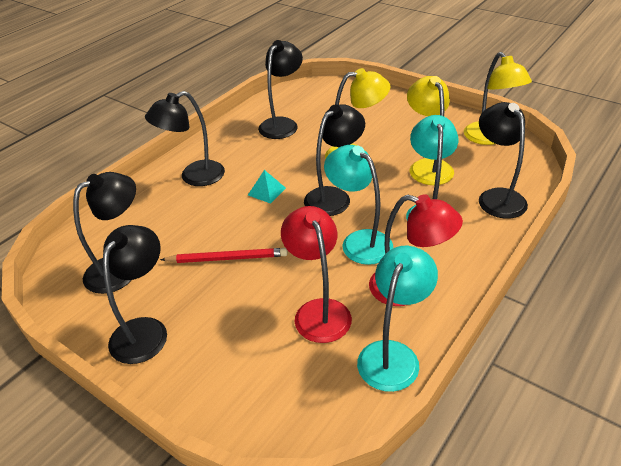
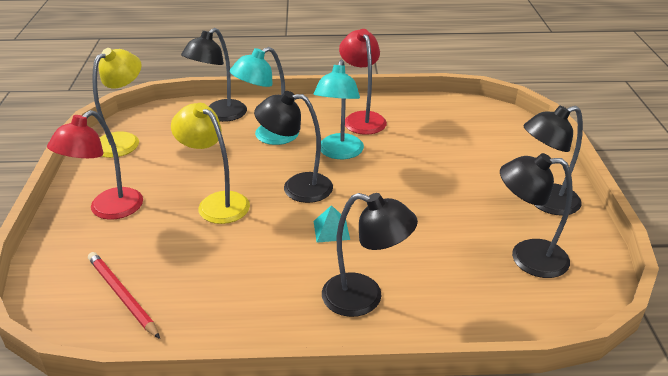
camera: 130 degrees left, 5 degrees down
(227, 258) = (436, 204): red pencil -> red pencil (122, 295)
(282, 124) = (191, 288): black lamp -> none
(318, 311) = (424, 142): red lamp -> red lamp (108, 210)
(393, 355) = (419, 107): turquoise lamp -> none
(427, 166) = (201, 157): yellow lamp -> none

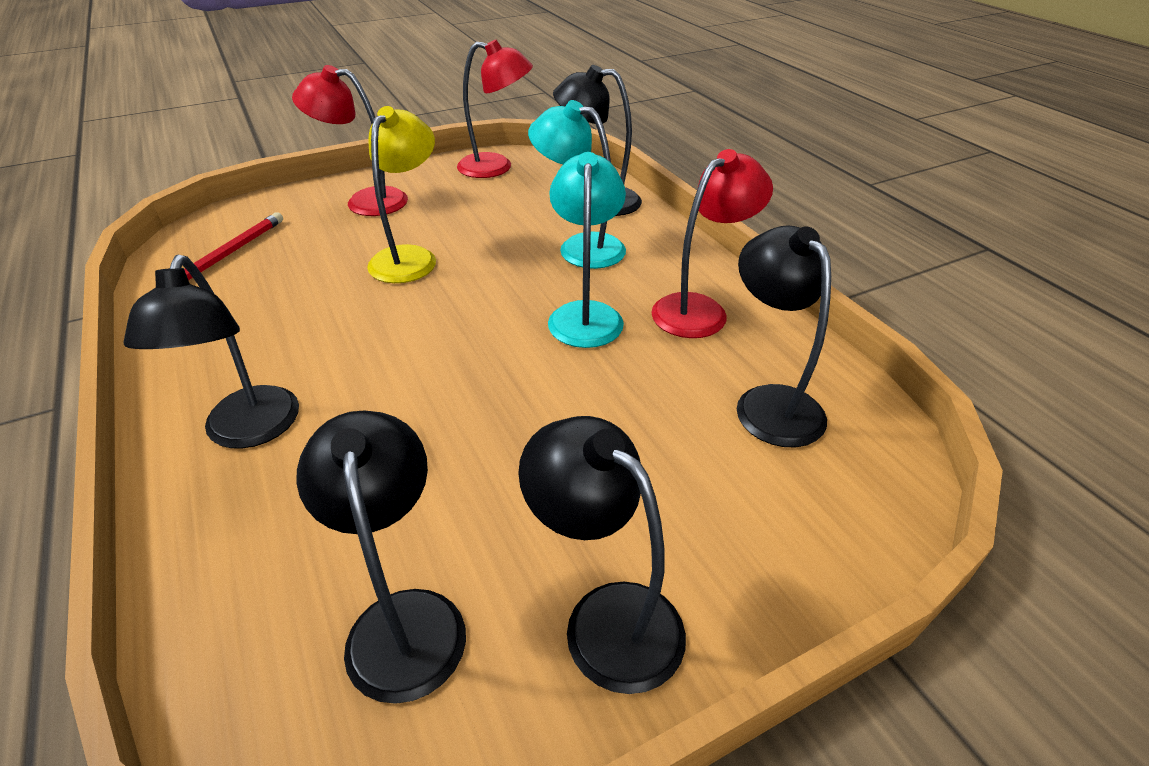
camera: 65 degrees right, 5 degrees up
(124, 140) = (496, 167): yellow lamp -> red lamp
(297, 187) = (475, 303): black lamp -> black lamp (769, 403)
(331, 230) = (391, 360): turquoise pyramid -> none
(339, 153) = (585, 314): turquoise lamp -> turquoise lamp turned 105 degrees clockwise

